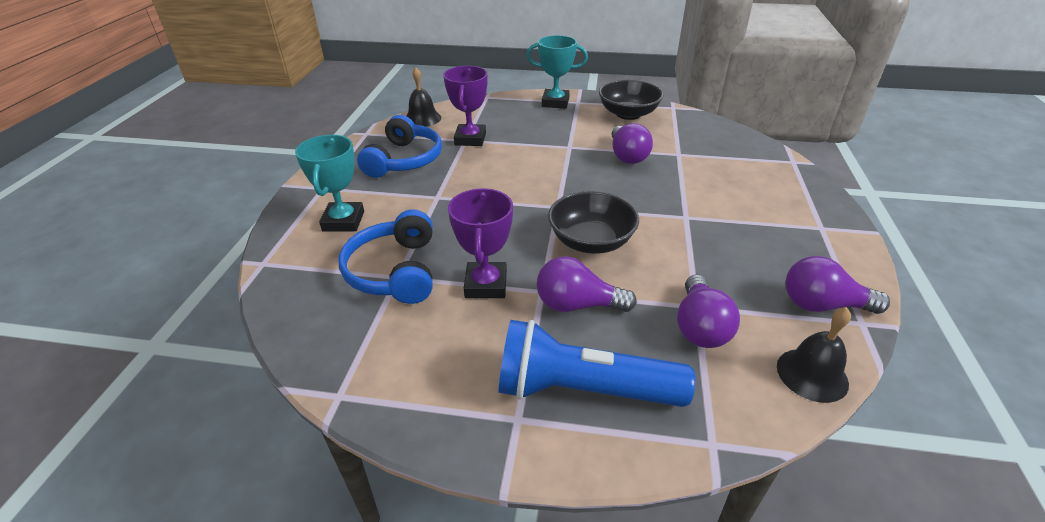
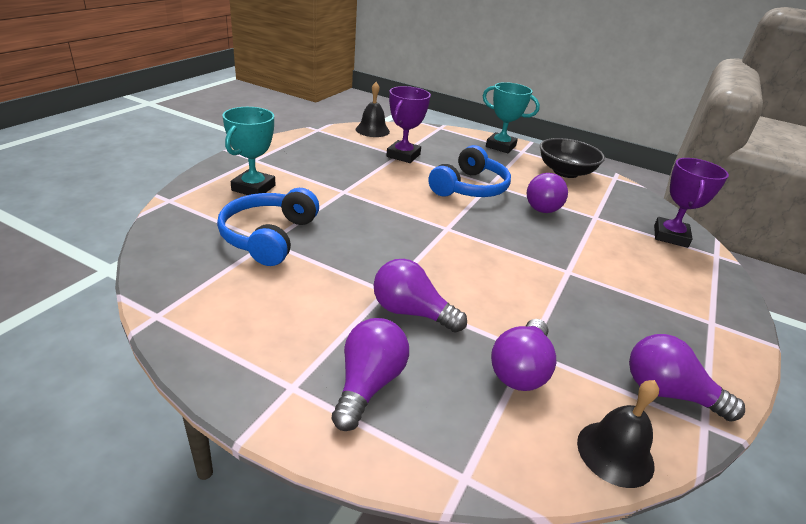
camera: 15 degrees right, 5 degrees down
(404, 160) = (335, 156): blue headphones -> blue headphones (469, 187)
(486, 285) = (339, 270): purple trophy -> purple trophy (670, 236)
(583, 390) = (368, 384): blue flashlight -> purple light bulb
(591, 241) = (459, 265): black bowl -> none

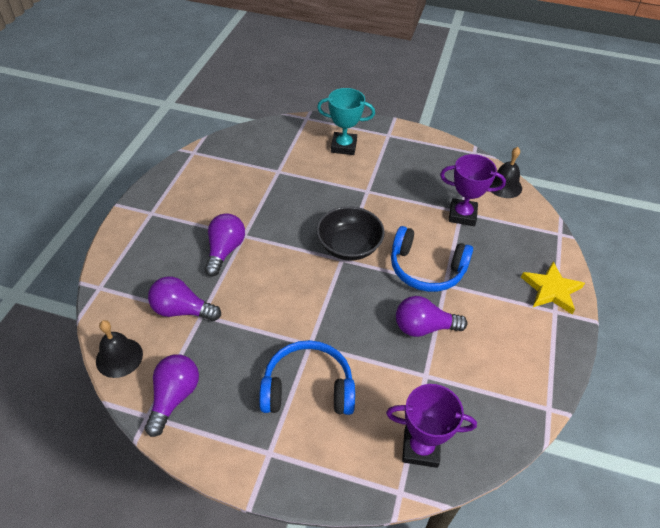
camera: 80 degrees right, 15 degrees up
(269, 237) = (284, 170): blue headphones -> blue headphones (308, 388)
(368, 384) = (157, 241): purple light bulb -> none
(500, 146) = (551, 290): turquoise trophy -> yellow star
(565, 172) = (525, 353): black bowl -> black bowl (349, 246)

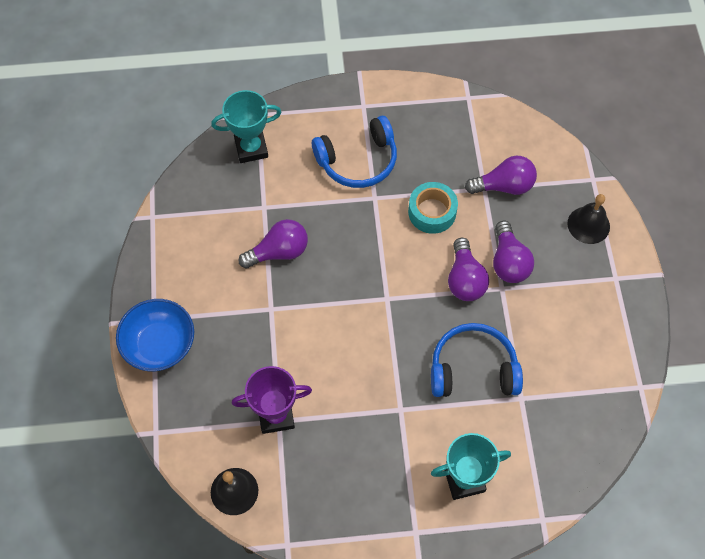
camera: 160 degrees right, 15 degrees up
(119, 357) = (524, 129): black bell -> black bell (588, 225)
(174, 397) = (458, 116): purple light bulb -> purple light bulb (465, 279)
(263, 311) = (432, 212): none -> turquoise tape
(349, 246) = (386, 317): black bowl -> none
(420, 448) = (251, 148): purple trophy -> turquoise trophy
(426, 269) = (296, 320): blue headphones -> blue headphones (473, 369)
(551, 290) = (159, 344): yellow star -> blue bowl

